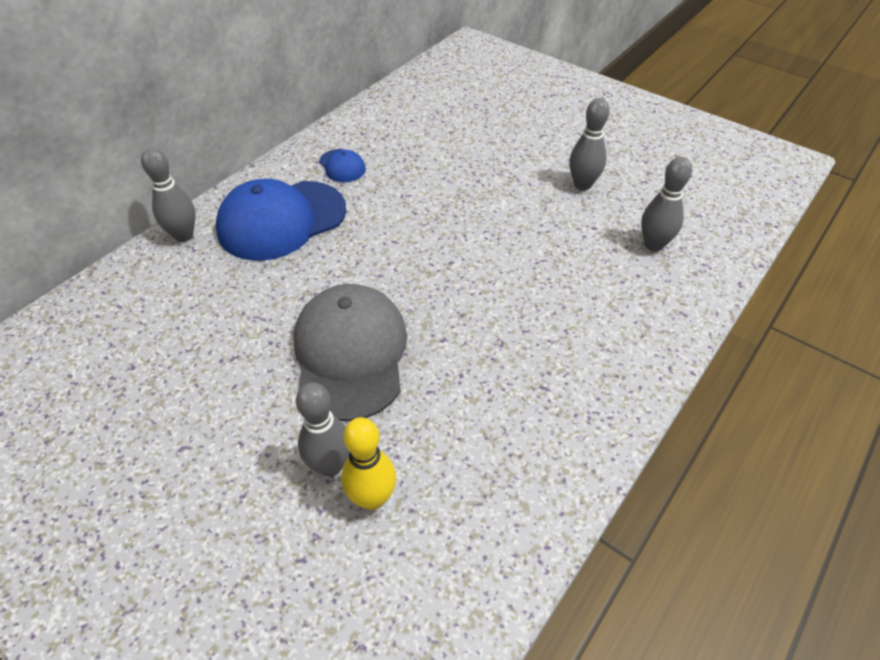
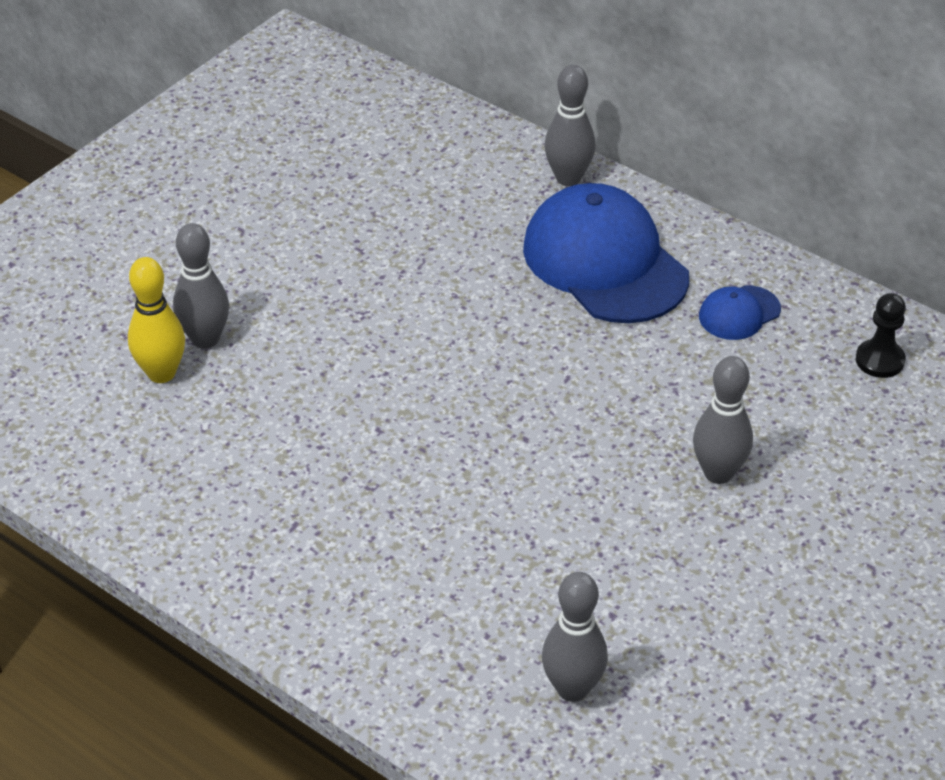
camera: 90 degrees right, 5 degrees down
(350, 354) = (359, 345): grey cap -> none
(388, 119) = (879, 360): none -> black pawn
(582, 185) = (725, 611): grey bowling pin -> grey bowling pin (718, 473)

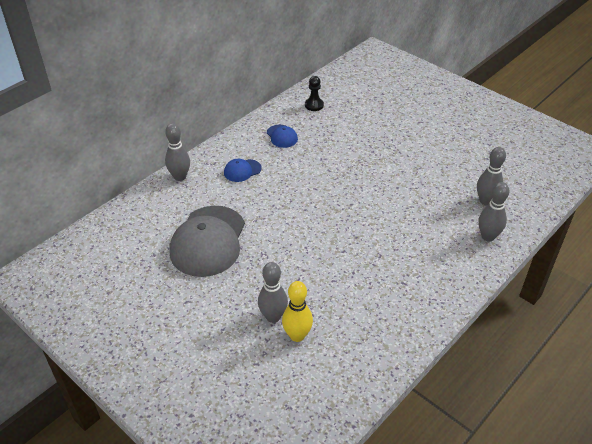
camera: 85 degrees left, 0 degrees up
(390, 237) = (208, 241): none -> grey cap
(605, 262) = (242, 170): blue cap -> blue cap, size x0.45
(718, 473) = (373, 152): grey bowling pin -> grey bowling pin (487, 236)

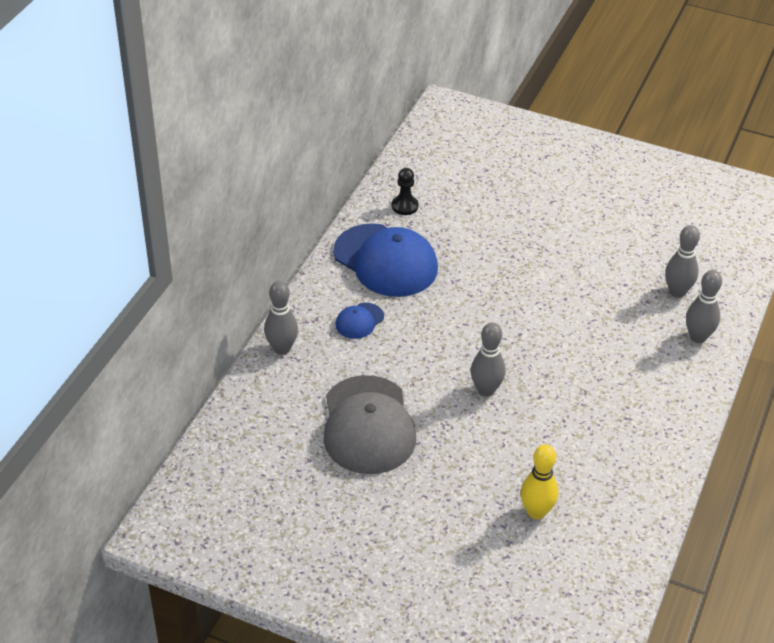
camera: 20 degrees left, 0 degrees up
(273, 317) = (497, 497): grey bowling pin -> grey bowling pin (486, 390)
(282, 136) = (385, 261): blue cap -> blue cap, size x2.21

